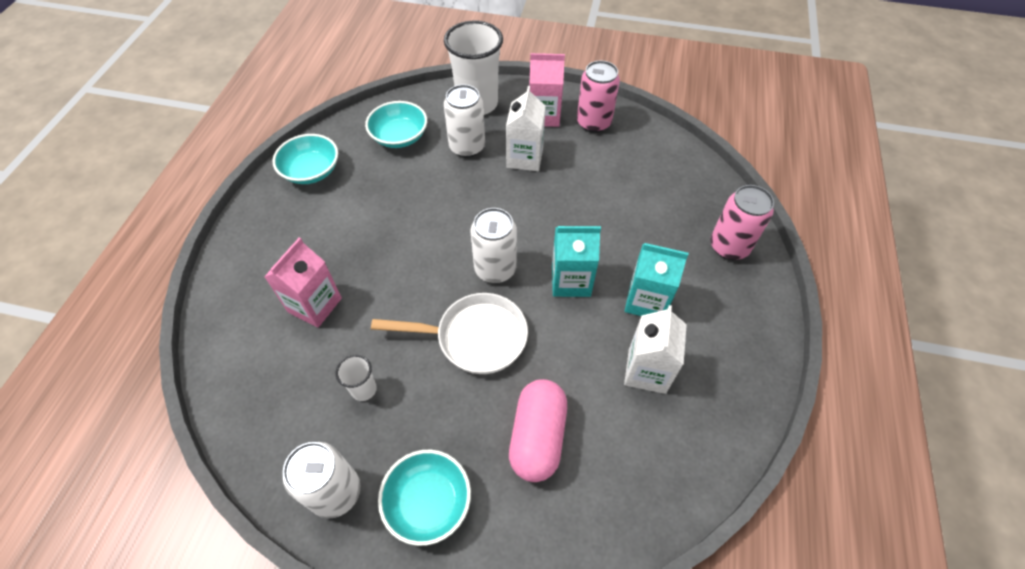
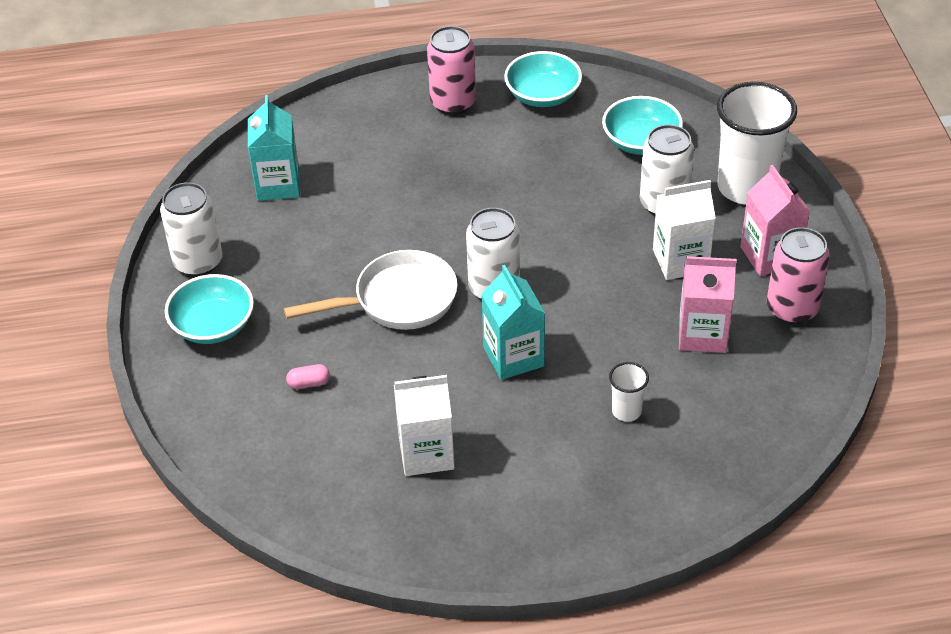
camera: 70 degrees right, 10 degrees down
(315, 305) = (376, 170): pink carton -> pink carton (702, 334)
(364, 389) = (302, 241): white cup -> white cup (626, 411)
(474, 337) = (398, 300): white pan -> white pan turned 90 degrees counterclockwise
(537, 436) = (309, 383): pink capsule -> pink capsule, size x0.40
(646, 301) = (521, 432): turquoise carton -> turquoise carton (278, 185)
(729, 246) = (653, 497): pink can -> pink can (453, 103)

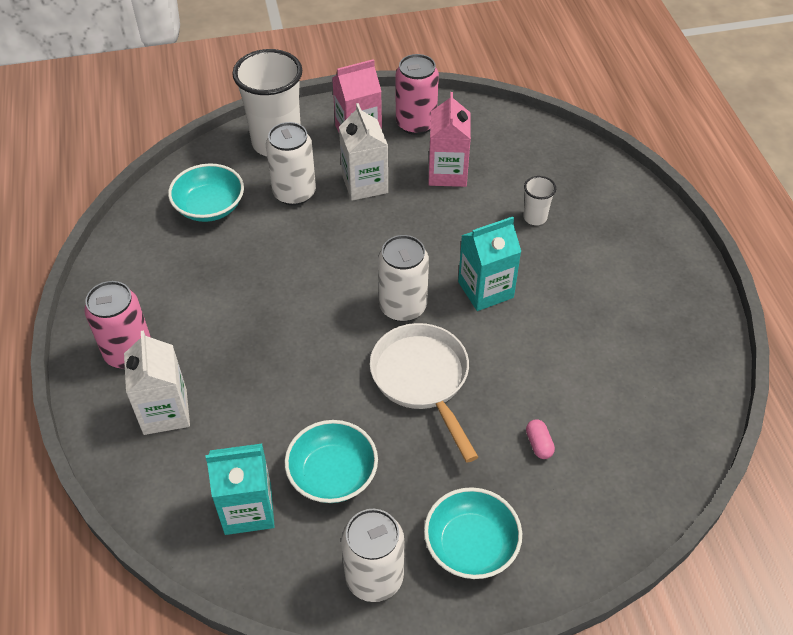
camera: 95 degrees left, 5 degrees up
(426, 453) = (604, 345): white carton -> white carton (165, 412)
(543, 95) = (129, 278): turquoise bowl -> turquoise bowl (332, 474)

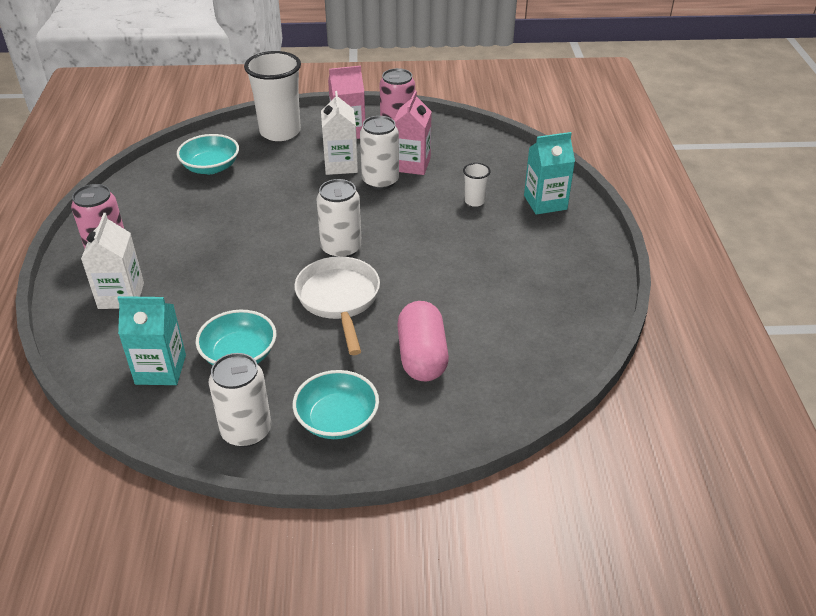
camera: 10 degrees right, 10 degrees down
(294, 193) = (281, 165): white can -> white can (380, 181)
(485, 290) = (415, 245): turquoise carton -> turquoise carton (545, 202)
(538, 444) = (422, 356): pink capsule -> pink capsule, size x2.48

